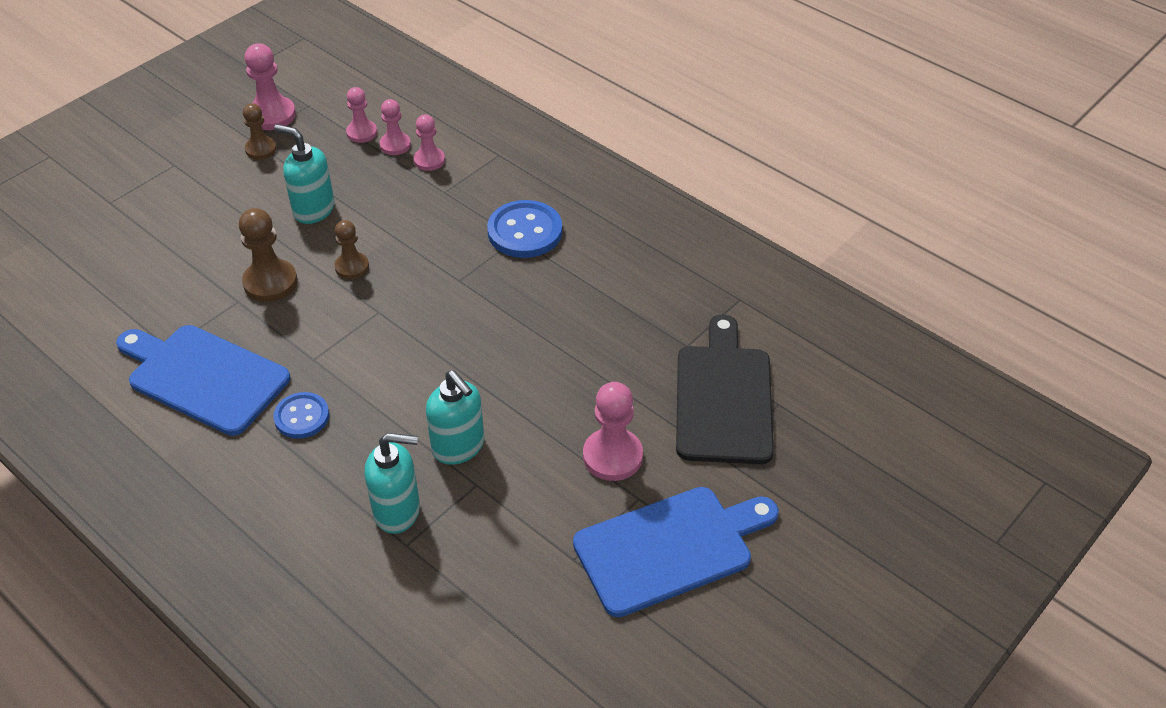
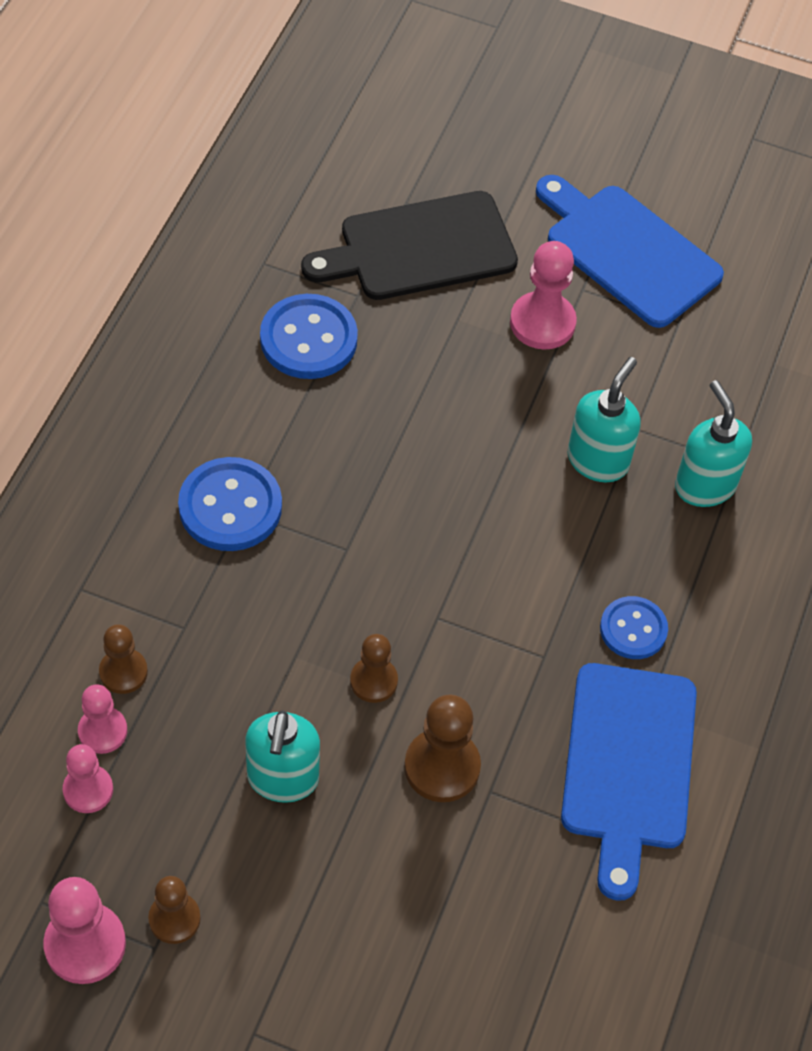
camera: 115 degrees left, 10 degrees up
(429, 160) = (123, 672): pink pawn -> brown pawn
(654, 306) = (308, 339): none -> blue button

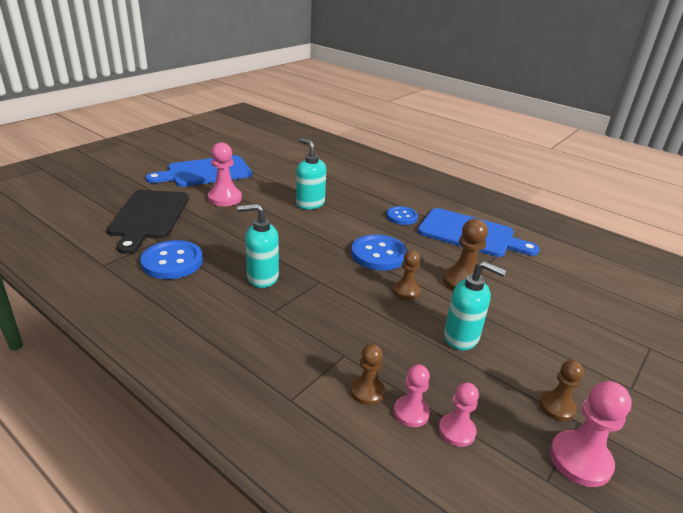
camera: 70 degrees left, 25 degrees down
(230, 507) = (266, 316): blue button -> blue button (378, 254)
(704, 485) = (337, 186): turquoise soap dispenser -> turquoise soap dispenser (262, 277)

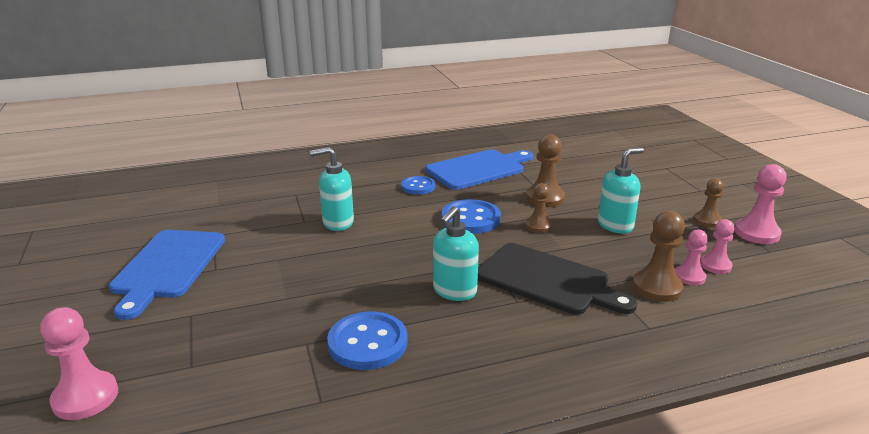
camera: 55 degrees left, 5 degrees down
(149, 217) = (235, 338): black cutting board -> black cutting board (547, 280)
(225, 198) = (257, 270): pink pawn -> pink pawn (85, 397)
(367, 391) = (657, 287): brown pawn -> brown pawn, size x1.55

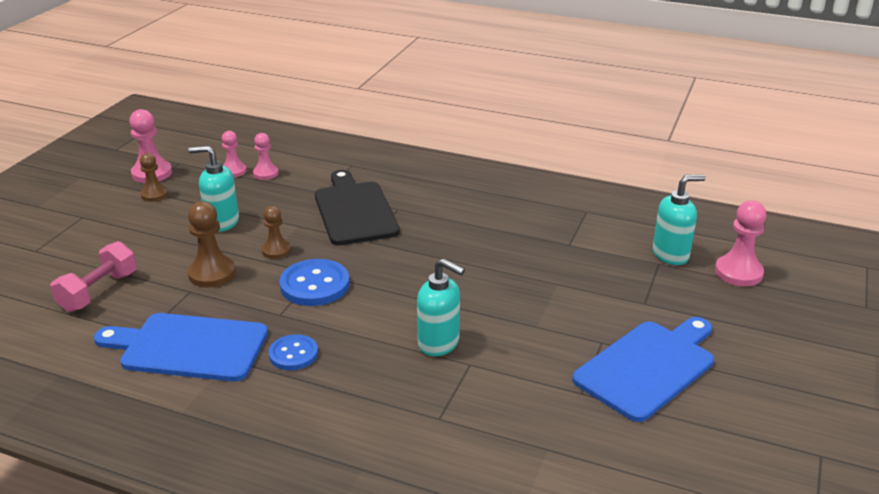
camera: 140 degrees left, 5 degrees up
(368, 343) = (528, 227): blue button -> none
(454, 291) = (428, 232): turquoise soap dispenser -> turquoise soap dispenser (671, 255)
(580, 168) = (98, 292): none -> pink dumbbell
(657, 287) = (299, 177): brown pawn -> none

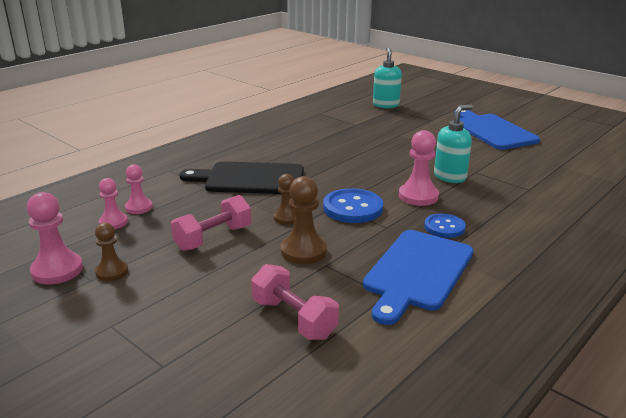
camera: 70 degrees left, 5 degrees down
(222, 222) = (213, 238): turquoise soap dispenser -> pink dumbbell
(738, 272) = (413, 96): pink pawn -> pink pawn (418, 196)

